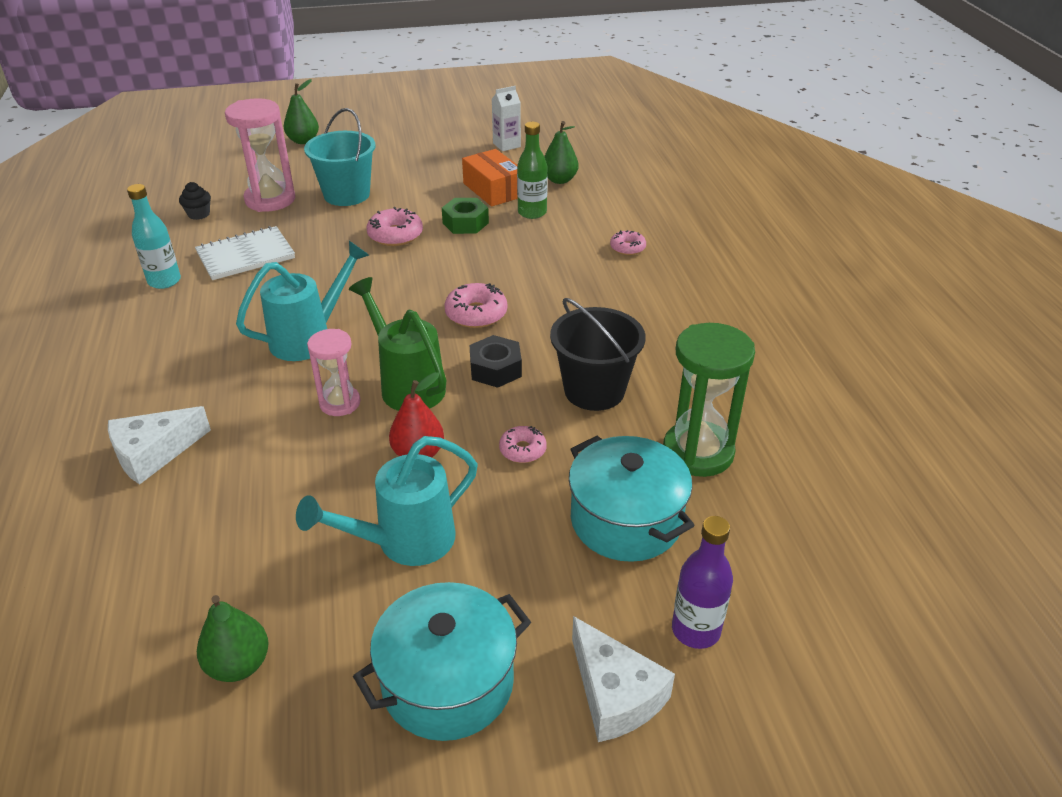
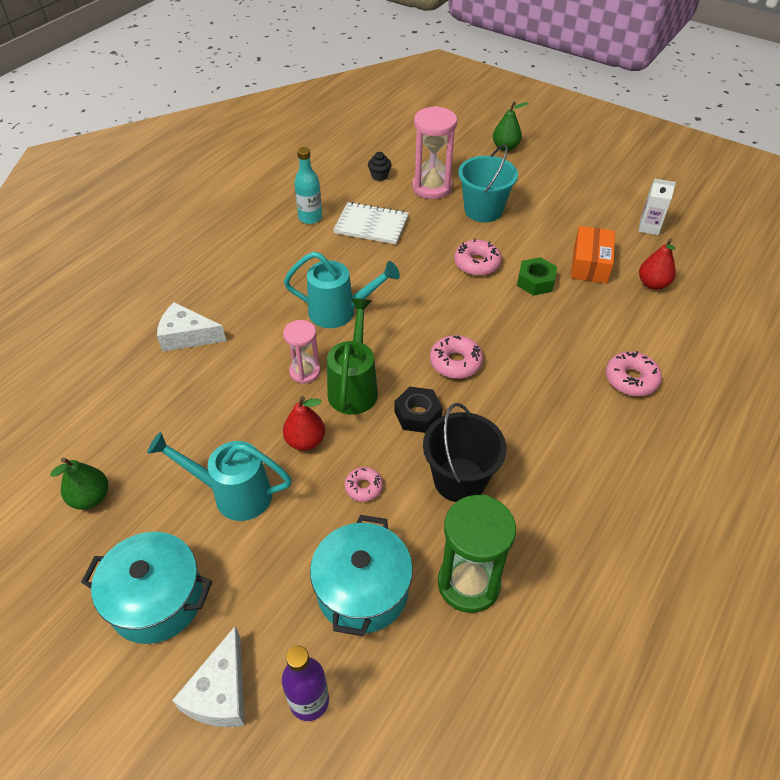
camera: 45 degrees right, 10 degrees up
(532, 213) = (594, 302): green bottle -> none
(559, 180) = (653, 284): green pear -> red pear
(627, 248) = (631, 379): pink donut -> pink donut, size x1.58

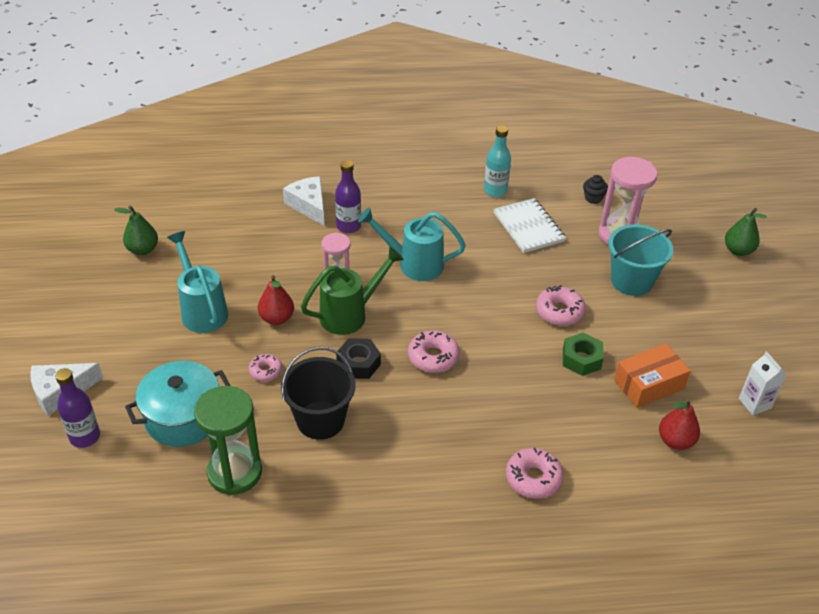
camera: 50 degrees right, 5 degrees down
(157, 599) = (98, 324): turquoise pot -> none
(246, 325) = (348, 226): none -> purple bottle
(339, 312) = (414, 264): turquoise watering can -> turquoise watering can turned 135 degrees clockwise

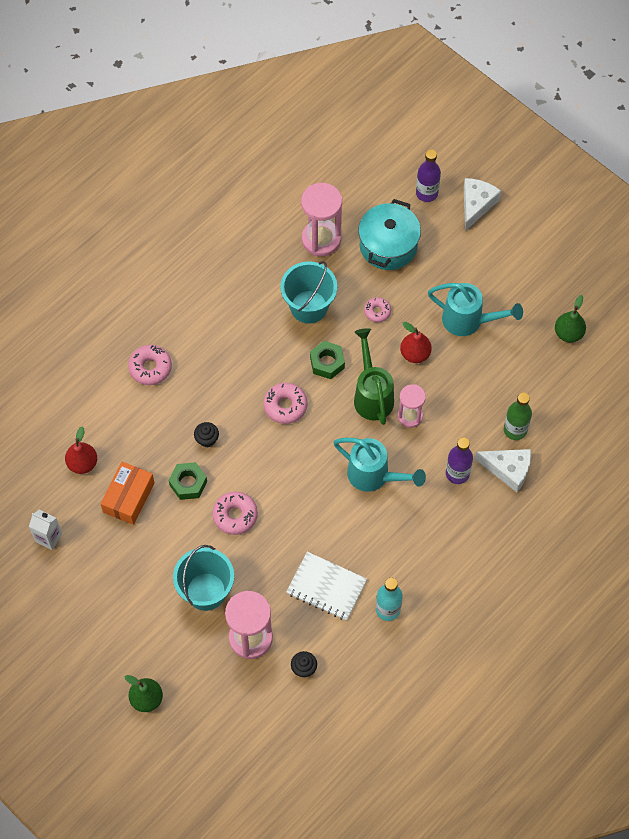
camera: 140 degrees right, 20 degrees up
(235, 472) = (321, 239): green hourglass -> pink hourglass
(271, 222) = (515, 430): none -> green bottle
(320, 420) = (309, 307): black bucket -> turquoise bucket
(349, 315) = (372, 395): green watering can -> green watering can turned 150 degrees clockwise
(358, 364) = (327, 363): black nut -> green nut
(414, 264) = (374, 476): turquoise watering can -> turquoise watering can turned 60 degrees clockwise
(532, 380) = (207, 439): none -> black cupcake

